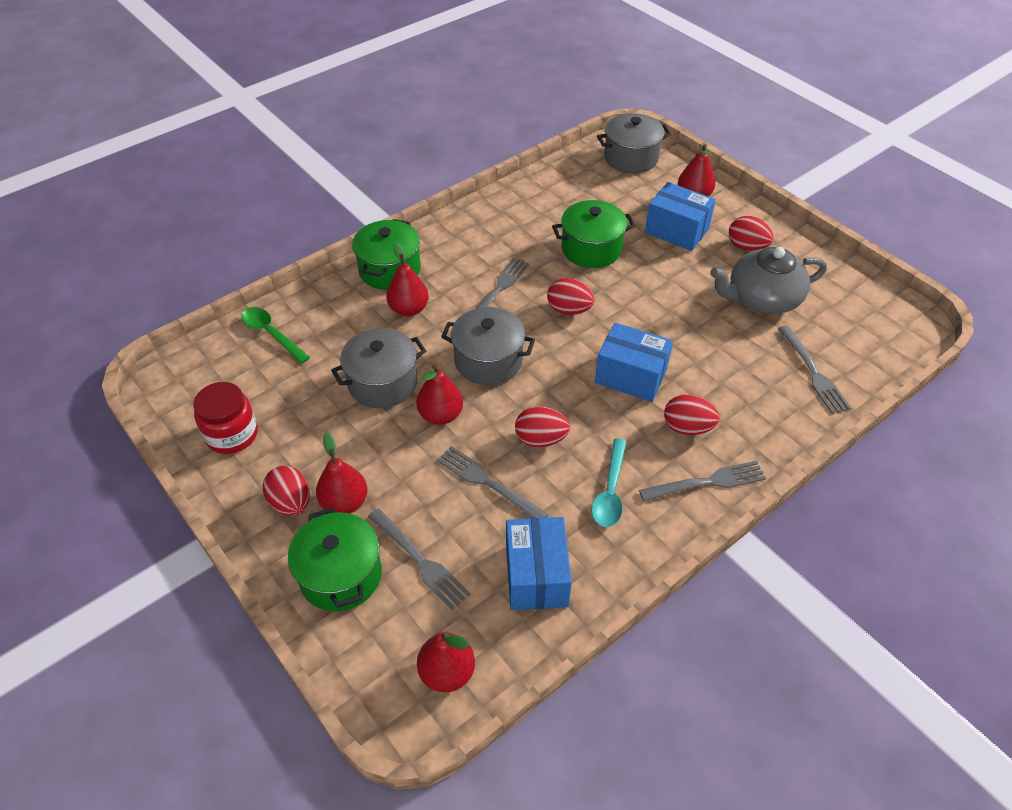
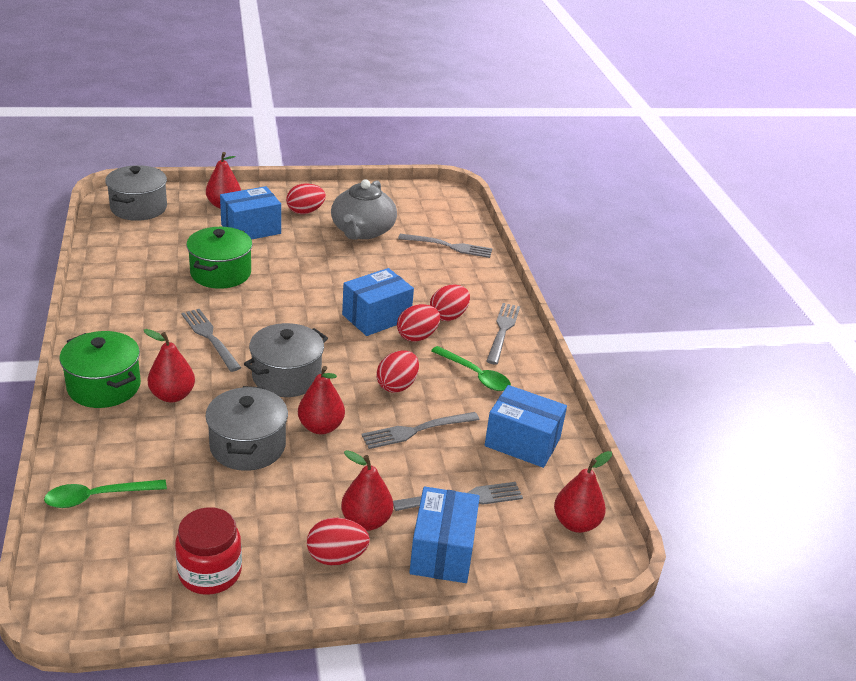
camera: 65 degrees left, 15 degrees down
(341, 575) = (442, 551): green pot -> blue box
(569, 310) = (276, 313): red egg -> red egg (417, 336)
(610, 491) = (475, 375): turquoise spoon -> green spoon

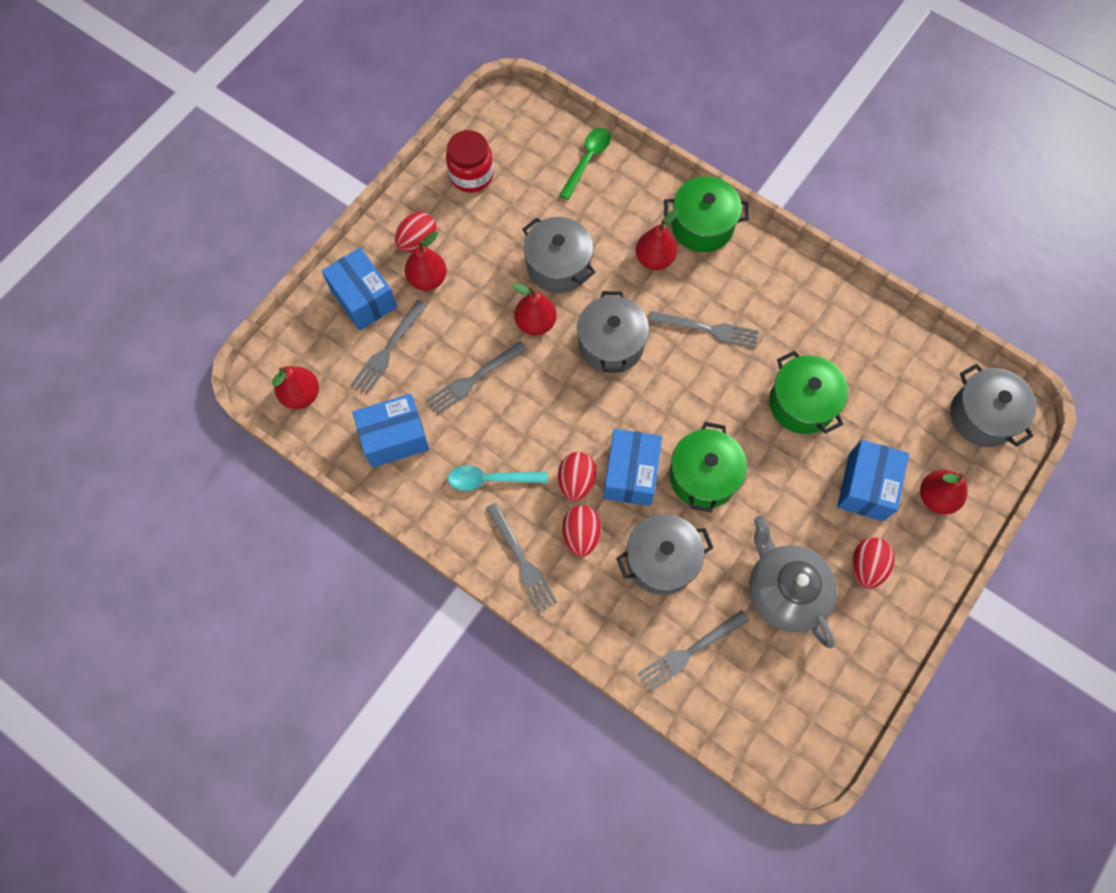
camera: 140 degrees right, 35 degrees up
(333, 288) = (703, 476): none -> green pot
(397, 385) = (532, 410): red egg -> none
(414, 279) = (661, 560): none -> grey pot
(416, 431) = (474, 379): grey fork -> grey fork turned 150 degrees counterclockwise
(475, 375) = (490, 479): green spoon -> turquoise spoon

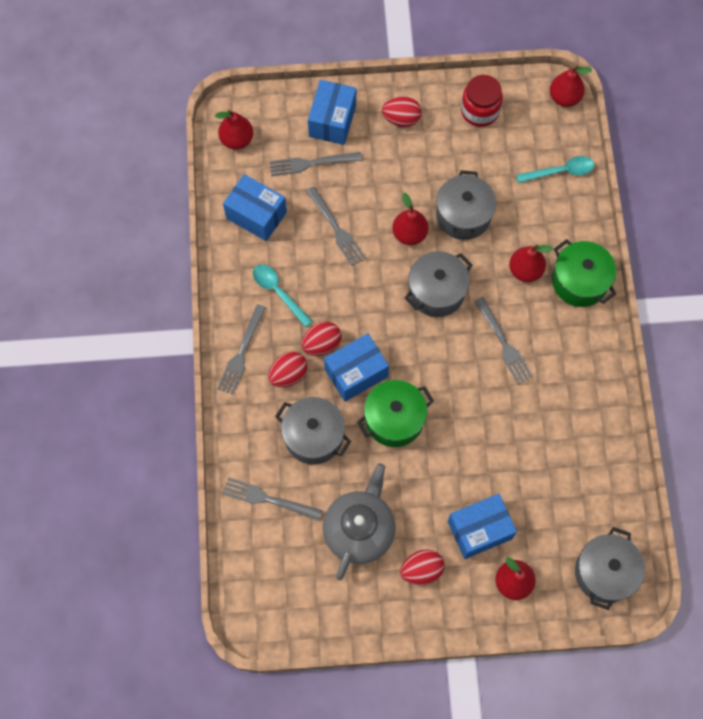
camera: 50 degrees right, 0 degrees up
(427, 279) = (380, 146): red pear -> red pear (564, 98)
(474, 379) = (336, 229): grey fork -> grey fork turned 135 degrees counterclockwise
(587, 160) = (560, 172): green spoon -> turquoise spoon
(802, 403) = (504, 444): green pot -> none

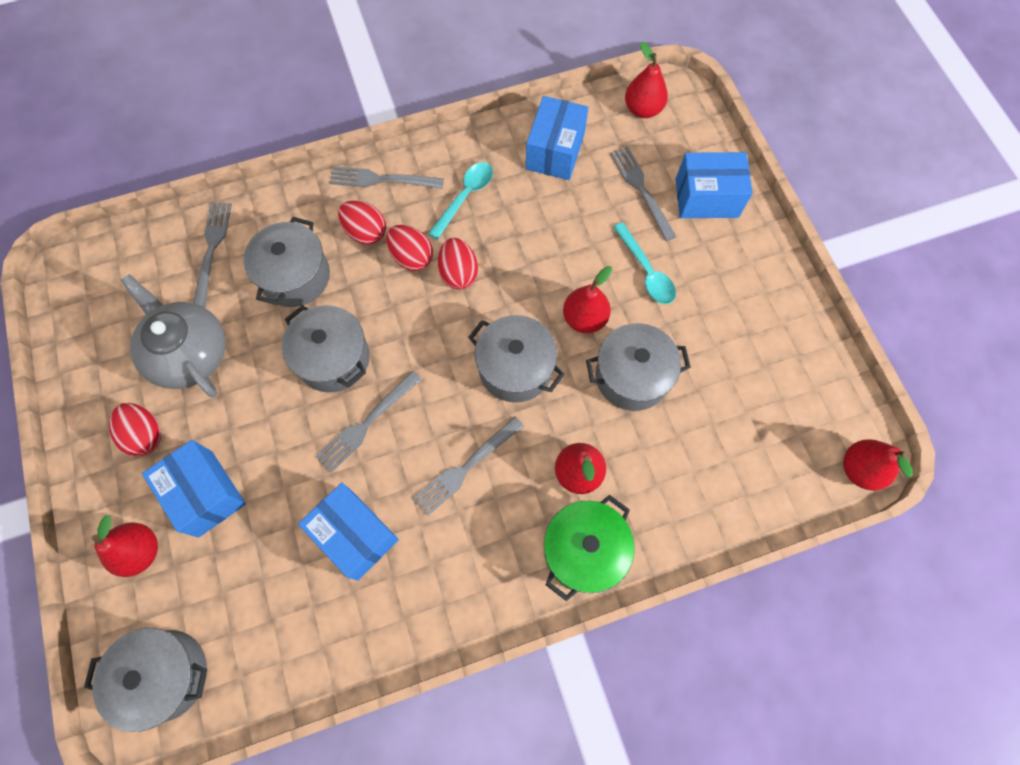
camera: 75 degrees right, 0 degrees up
(336, 229) = (565, 237): grey fork -> grey fork (366, 424)
(356, 373) = (384, 302): blue box -> blue box (355, 535)
(359, 529) = (188, 353): grey teapot -> grey teapot turned 135 degrees counterclockwise
(394, 419) = (333, 358): green pot -> grey pot
(401, 119) = (740, 272): red egg -> red egg (458, 273)
(480, 111) = (791, 362): red jar -> none
(560, 172) = (742, 488): turquoise spoon -> turquoise spoon (646, 271)

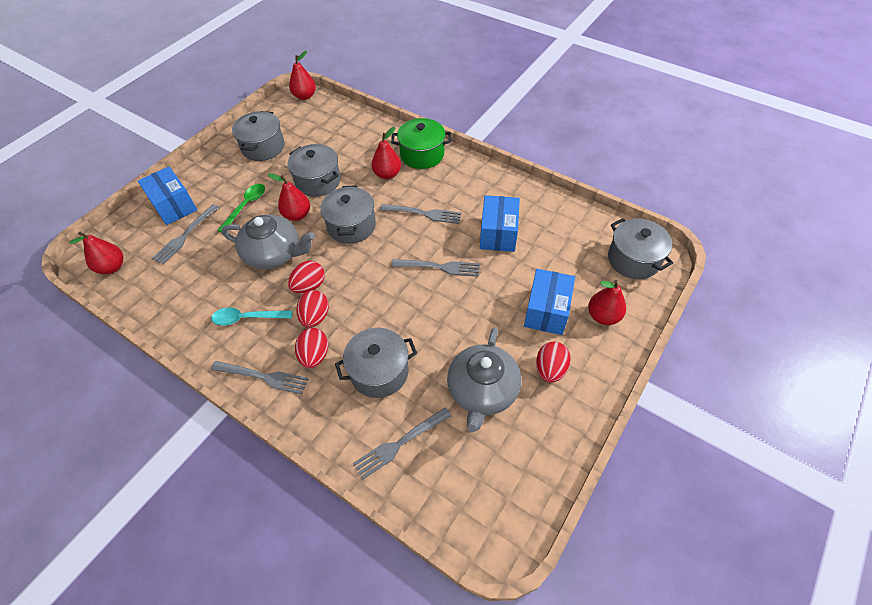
camera: 125 degrees left, 15 degrees down
(333, 358) = (416, 309): grey pot -> grey pot (263, 147)
(381, 180) = (263, 377): grey fork -> grey fork turned 45 degrees counterclockwise
(538, 263) = (274, 253): none -> grey teapot
(555, 151) = (177, 293): blue box -> none
(646, 271) = (246, 206): turquoise spoon -> green spoon

